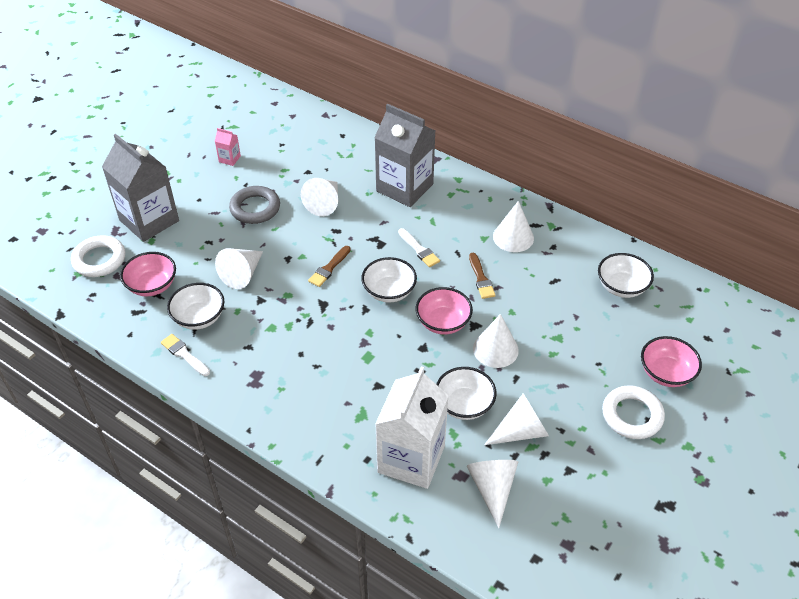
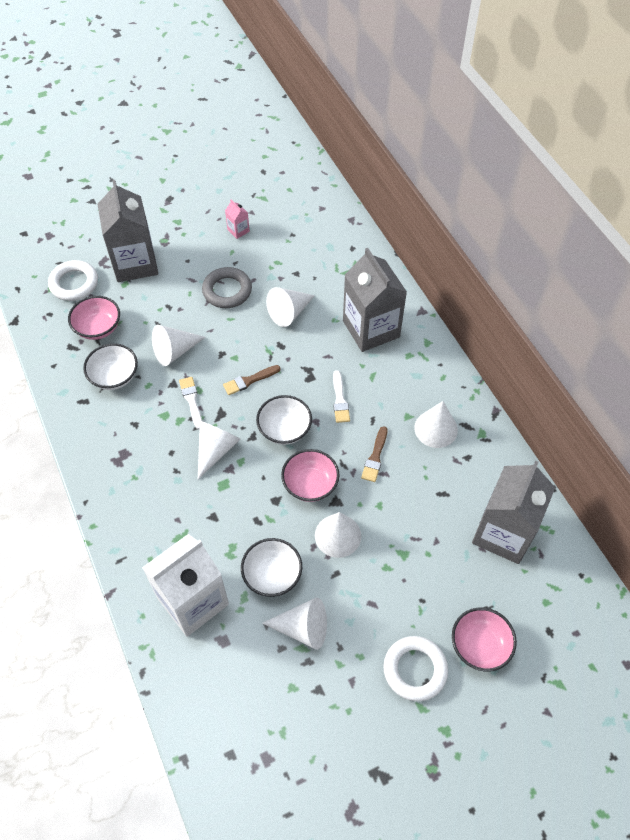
camera: 30 degrees right, 10 degrees up
(184, 354) = (81, 405): white brush -> white brush (191, 400)
(492, 489) = (240, 668): white cone -> white cone (216, 450)
(621, 287) = (503, 533): white bowl -> grey carton

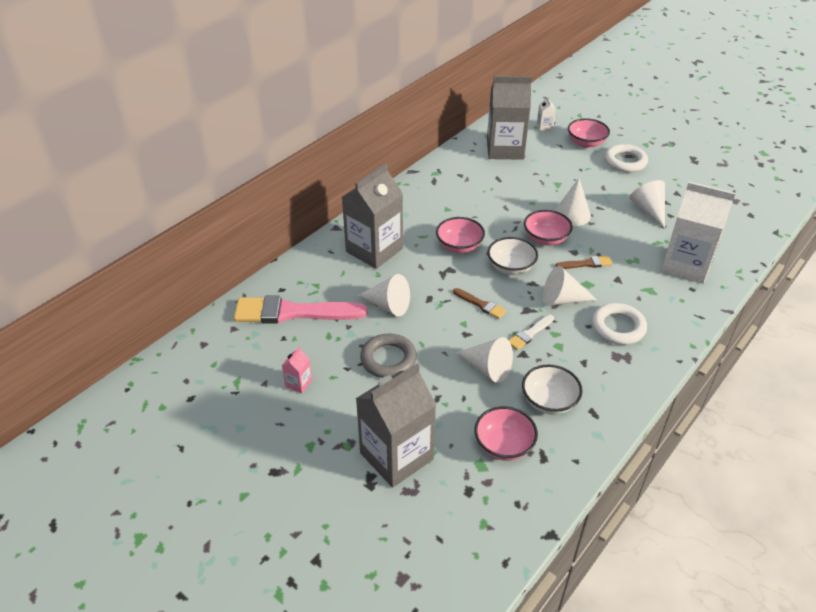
camera: 115 degrees left, 15 degrees down
(74, 283) = (460, 502): white ring -> white ring (618, 327)
(272, 575) = (629, 234): white bowl -> none
(318, 248) = (293, 312): none -> pink brush
(340, 400) = (459, 246): white brush -> pink bowl
(375, 457) = (495, 215): brown brush -> brown brush (586, 263)
(436, 428) = (447, 193): white cone -> none
(541, 613) = (544, 127): none -> white carton

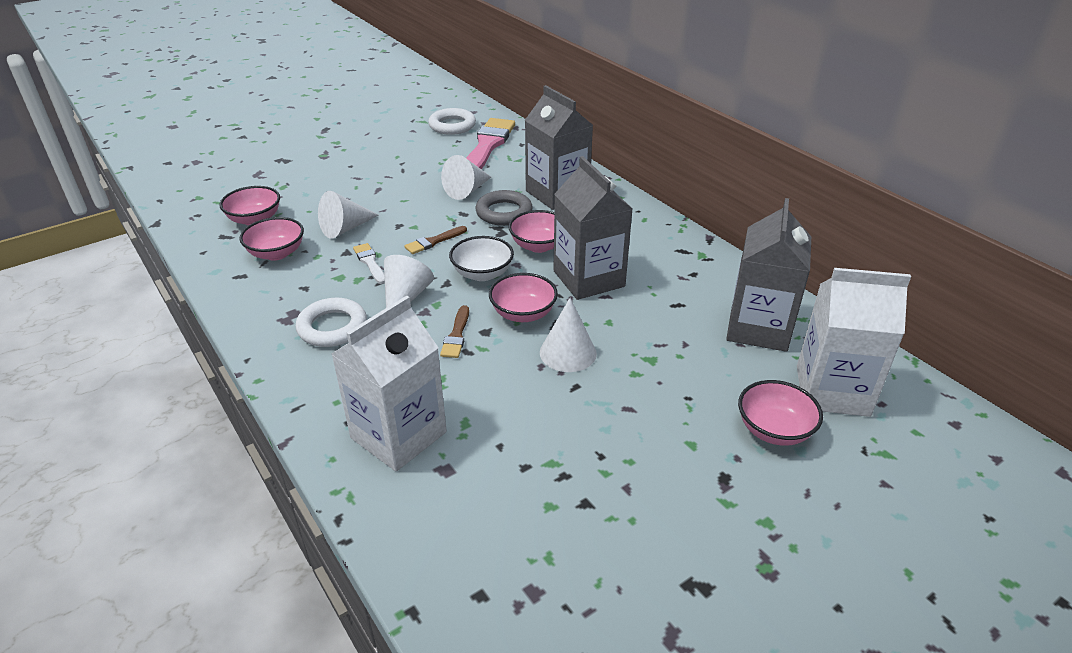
camera: 105 degrees right, 5 degrees down
(298, 383) = (401, 142): pink carton -> none
(388, 359) = (397, 182): grey ring -> grey ring (504, 212)
(396, 456) = (293, 172): grey carton -> grey carton (588, 279)
(544, 127) = (832, 390): white carton -> white carton, size x2.47
(549, 401) = (276, 253): white bowl -> pink bowl
(625, 162) = (703, 464): white ring -> white ring (452, 125)
(649, 210) = (548, 443): white cone -> none

